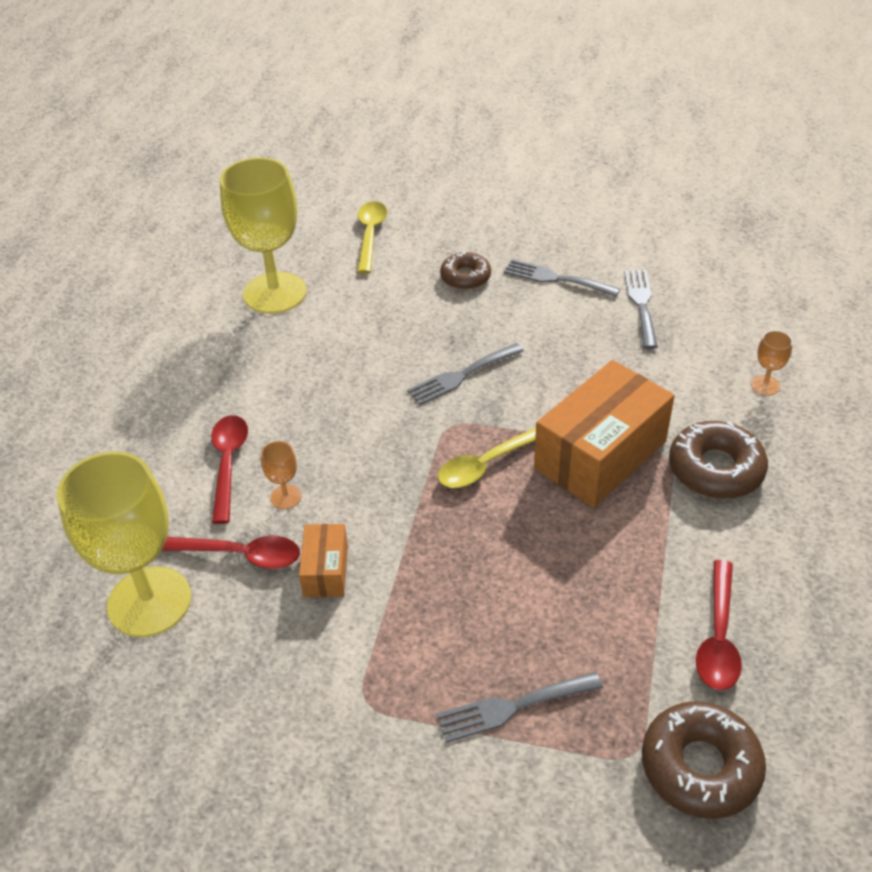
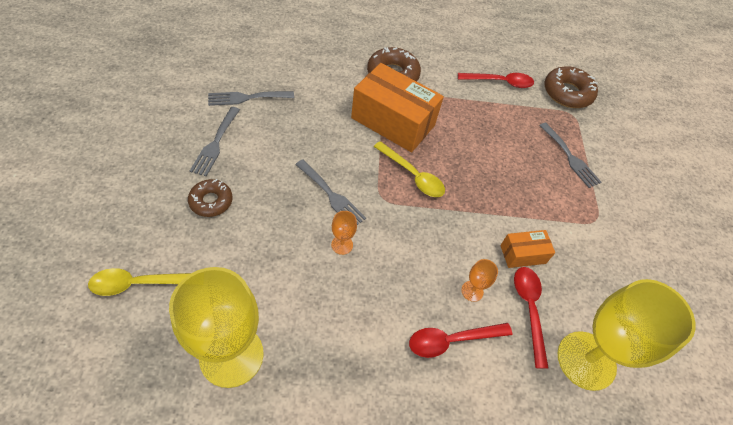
camera: 110 degrees left, 10 degrees up
(765, 385) = (322, 49): orange goblet -> orange goblet (342, 245)

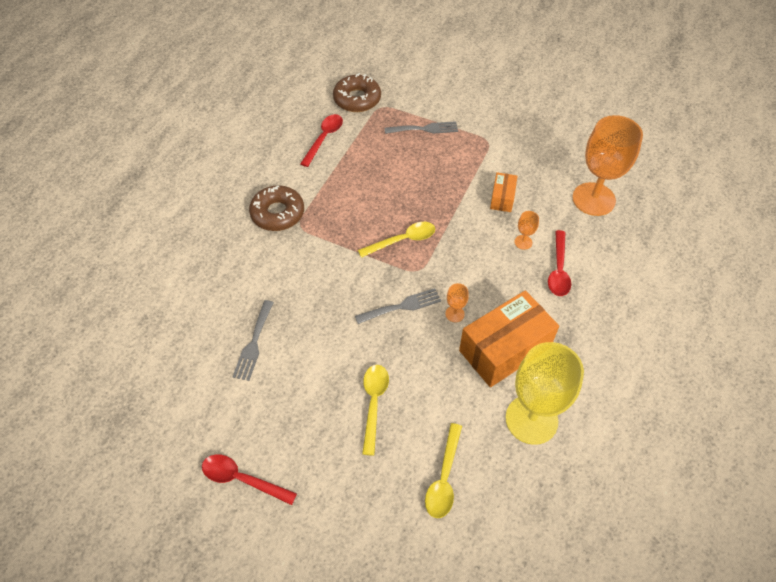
camera: 60 degrees left, 0 degrees up
(211, 201) = (374, 403): brown donut -> yellow spoon
(215, 144) = (304, 385): grey fork -> none
(393, 122) = (337, 233): orange box -> orange box (504, 349)
(529, 309) = (547, 214): red spoon -> red spoon (242, 479)
(586, 360) = (593, 199): yellow goblet -> orange goblet

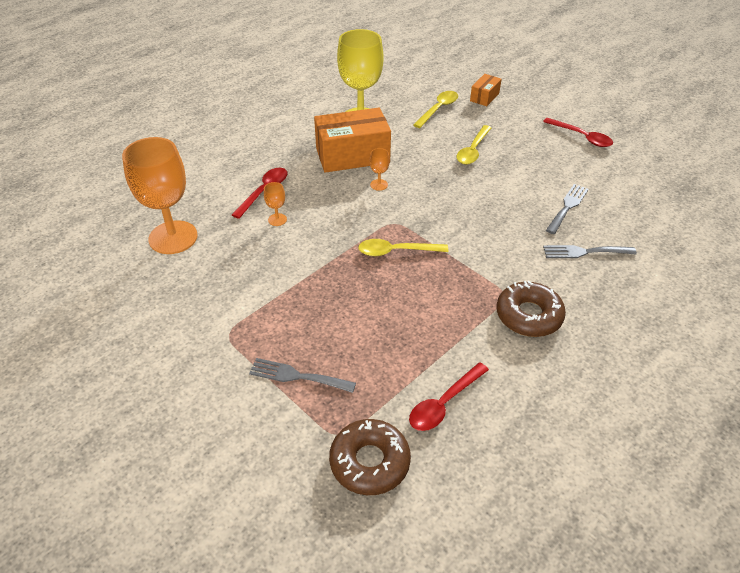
camera: 160 degrees left, 10 degrees down
(402, 306) = (423, 200): grey fork -> grey fork (584, 252)
(502, 198) = (265, 263): orange box -> orange box (484, 97)

